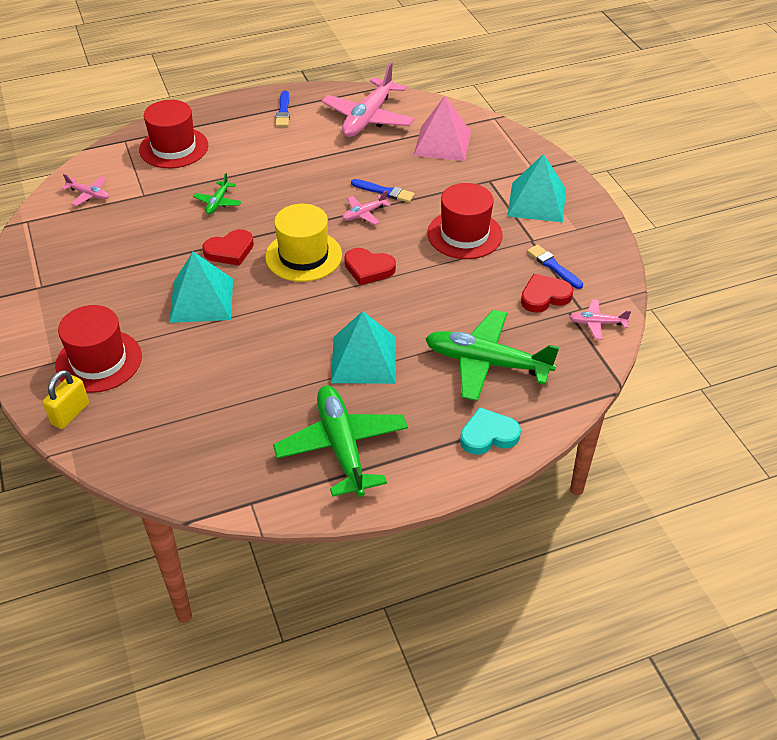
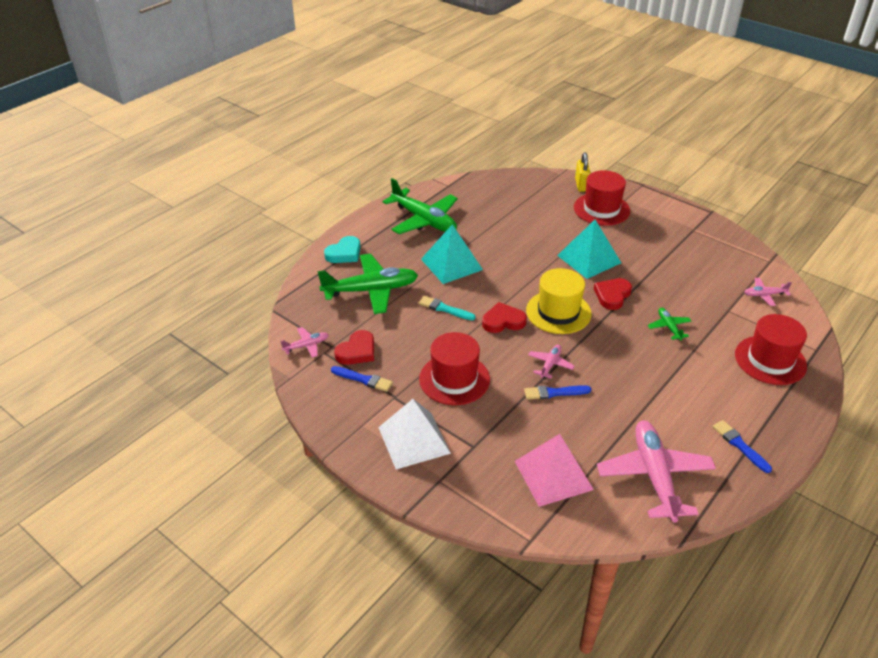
camera: 150 degrees right, 5 degrees down
(418, 306) = (445, 309): none -> turquoise brush
(536, 202) = (414, 440): turquoise pyramid -> white pyramid

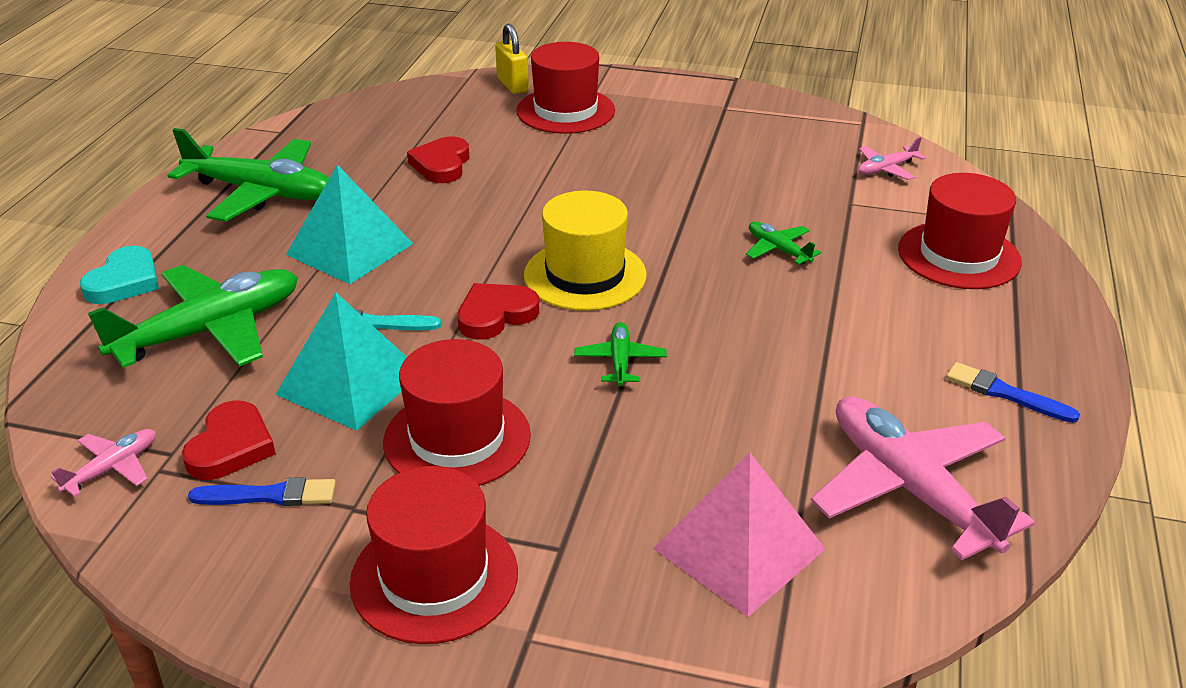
camera: 25 degrees left, 5 degrees down
(414, 440) = (434, 577): white pyramid -> red hat
(550, 364) = (620, 361): pink plane -> green plane
(554, 393) = (655, 405): blue brush -> none
(589, 259) = (588, 184): turquoise pyramid -> turquoise pyramid (350, 383)
(612, 295) = (659, 227): red heart -> red heart (441, 165)

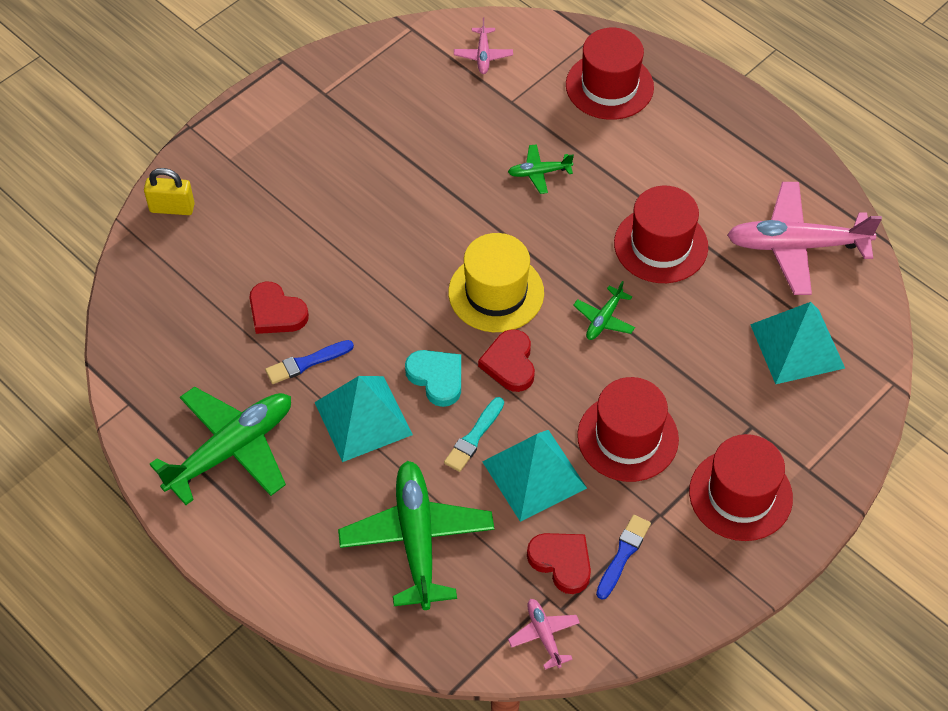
camera: 60 degrees left, 20 degrees up
(124, 281) = (308, 579): turquoise heart -> turquoise heart (436, 378)
(565, 111) = (248, 194): red hat -> red hat (661, 245)
(620, 361) = (604, 319): green plane -> green plane turned 90 degrees counterclockwise
(739, 549) = (797, 346): pink pyramid -> turquoise pyramid
(1005, 393) = (750, 154): blue brush -> blue brush (306, 363)

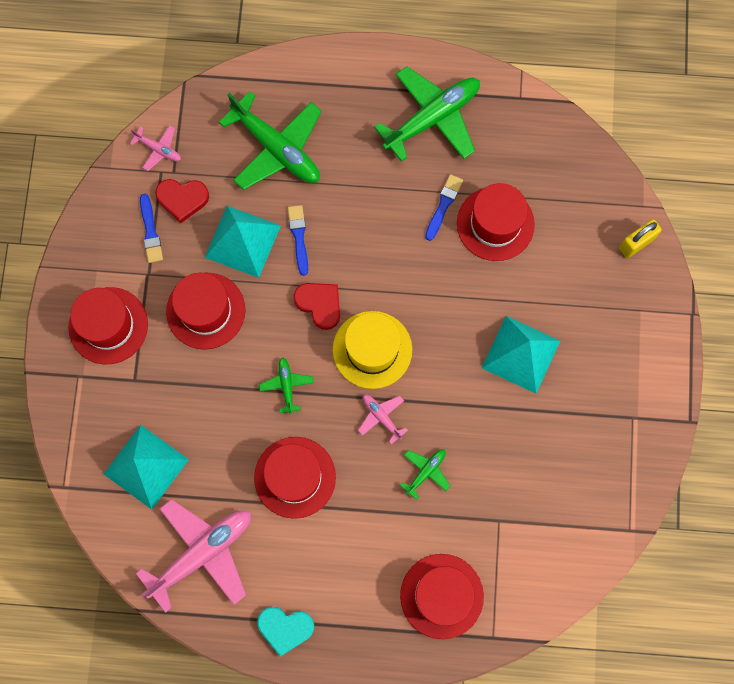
camera: 140 degrees right, 20 degrees up
(232, 449) = (432, 118): green plane -> green plane turned 135 degrees counterclockwise
(276, 312) = (495, 224): red heart -> red hat
(363, 418) = (375, 197): turquoise pyramid -> turquoise pyramid (521, 354)
(436, 378) = (355, 258): turquoise heart -> turquoise heart (285, 628)
(474, 437) = (299, 237): turquoise brush -> blue brush
(483, 55) = (556, 548): pink plane -> pink plane (381, 417)

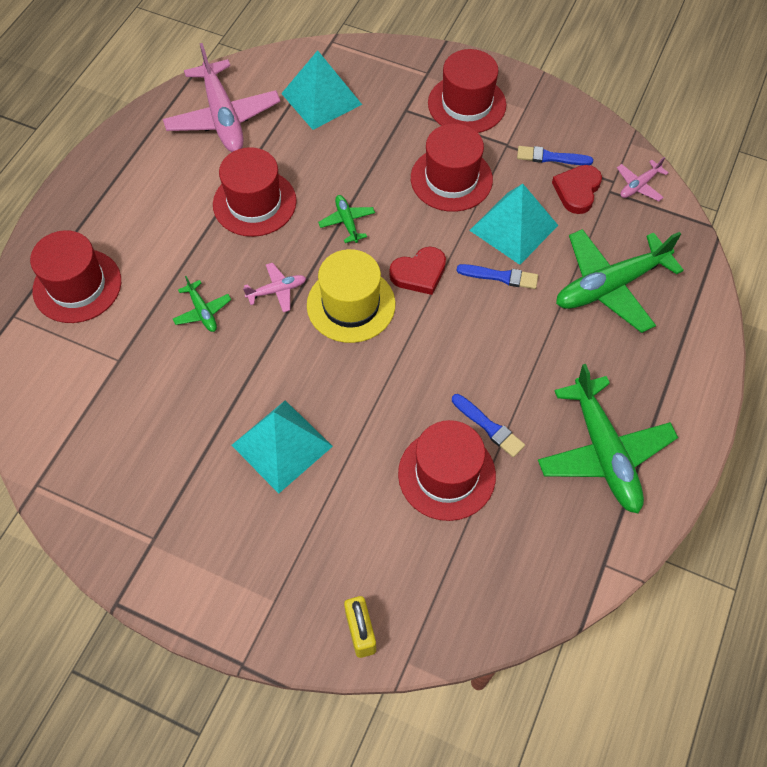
camera: 110 degrees right, 15 degrees down
(285, 628) = (123, 157): turquoise heart -> none
(286, 385) = (347, 222): green plane -> green plane turned 120 degrees counterclockwise

